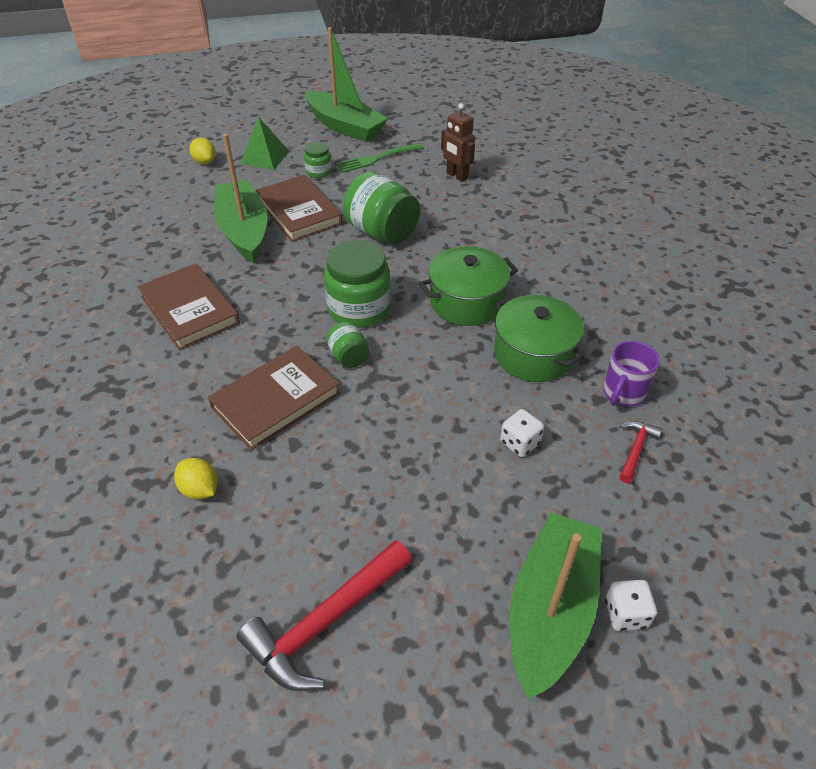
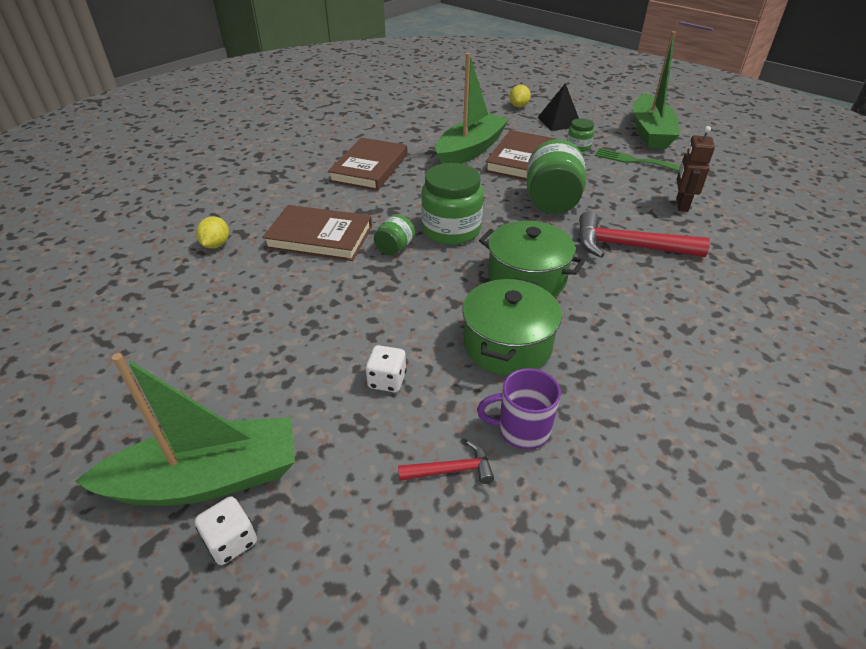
camera: 55 degrees right, 5 degrees down
(265, 157) = (559, 122): green pyramid -> black pyramid
(325, 622) = (133, 349): red hammer -> red hammer (628, 246)

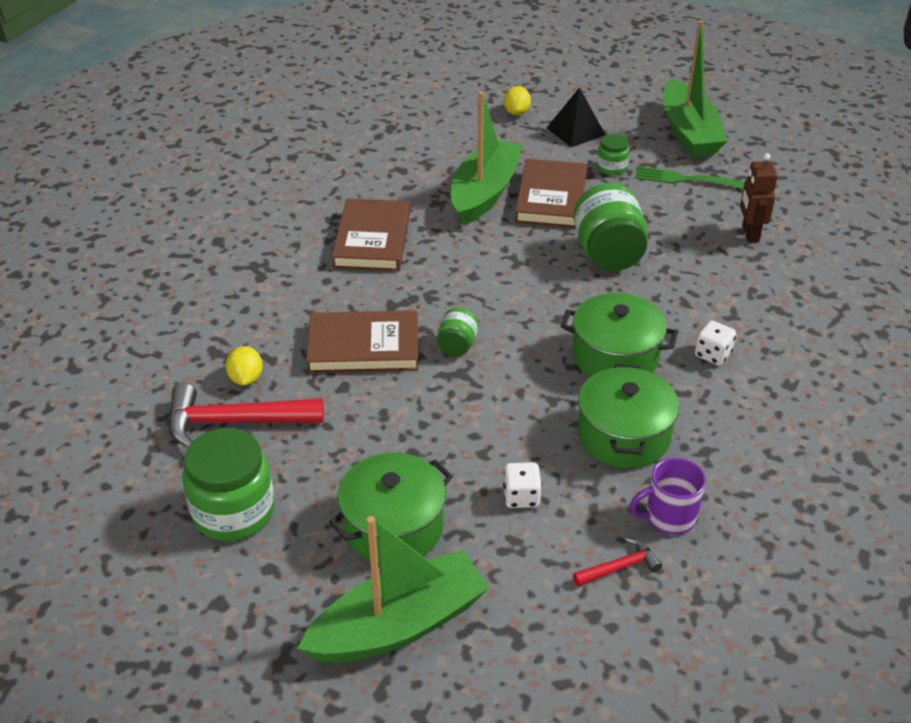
camera: 15 degrees left, 0 degrees up
(231, 541) = (453, 670): white dice -> white dice (712, 354)
(258, 383) = (393, 526): none -> green pot
(451, 230) = (510, 311): green jar -> green jar (233, 512)
(628, 246) = (708, 298): red hammer -> red hammer (234, 422)

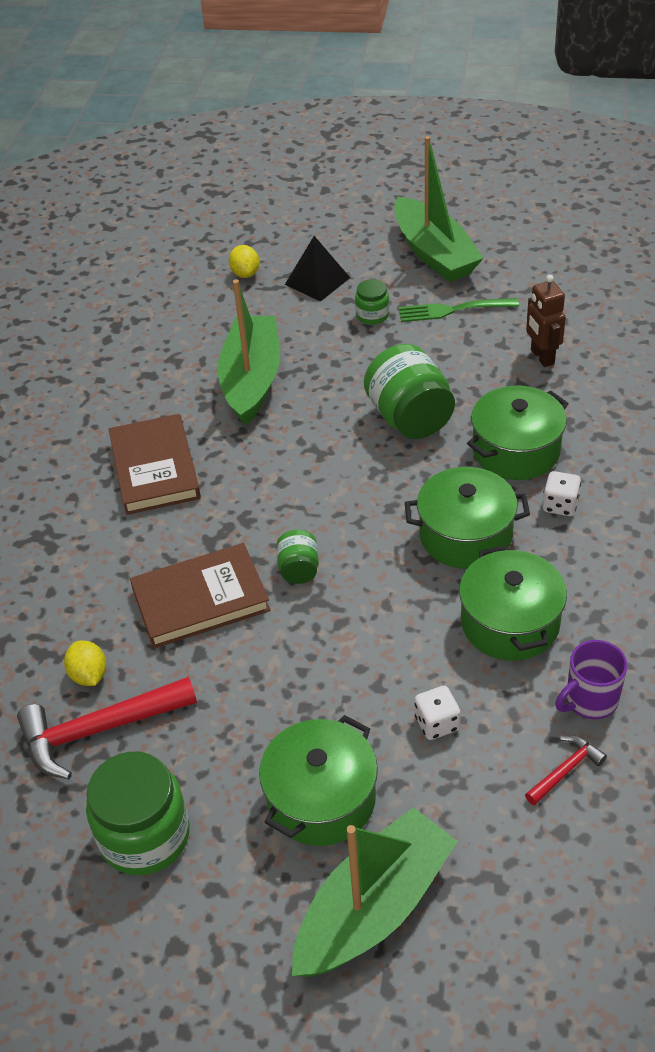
camera: 15 degrees left, 5 degrees up
(551, 198) = (325, 368): brown book -> none
(692, 302) = (516, 450): none -> green pot

